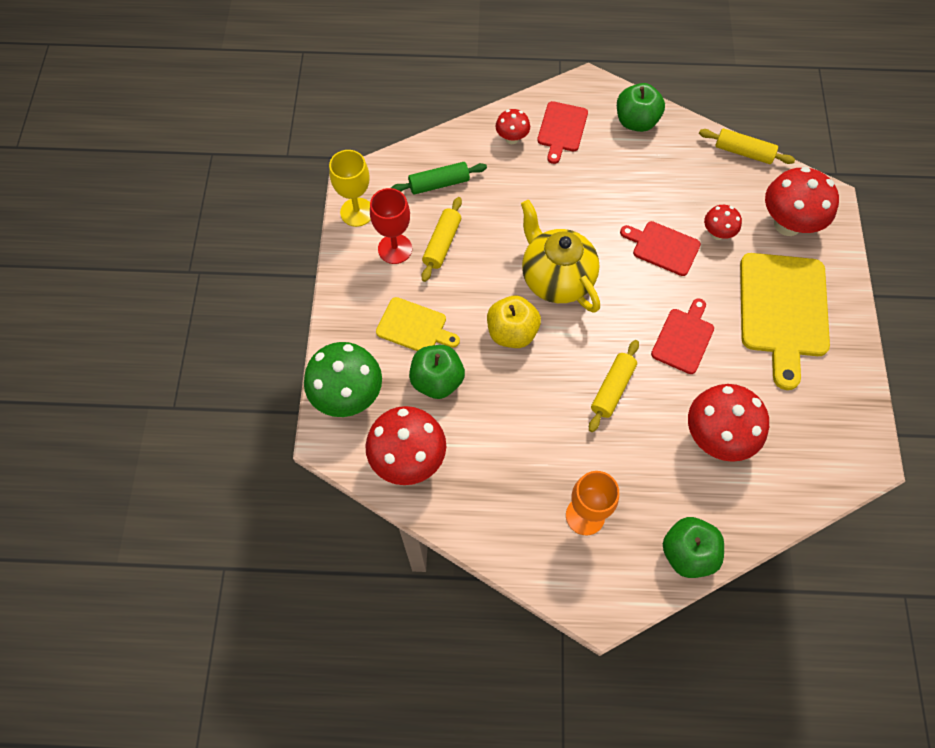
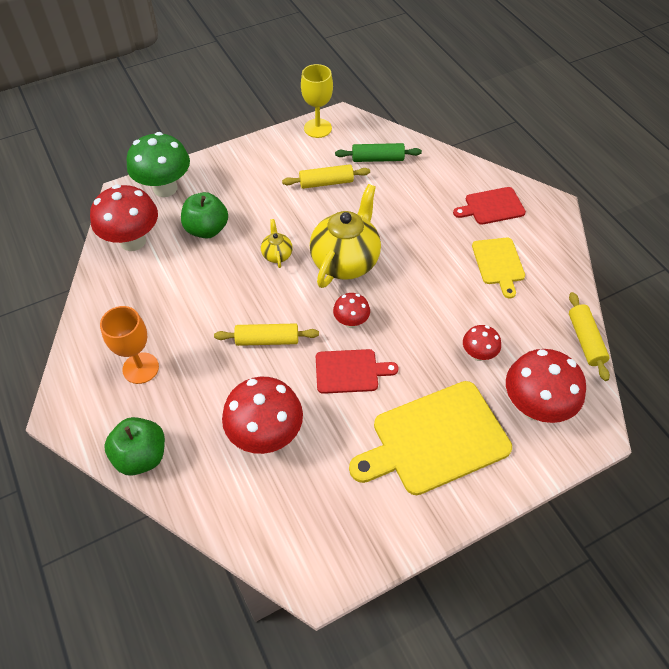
camera: 60 degrees right, 10 degrees down
(395, 249) = (302, 160): red goblet -> none
(414, 327) = (244, 198): yellow cutting board -> yellow cutting board (498, 263)
(439, 184) = (377, 159): green rolling pin -> green rolling pin turned 45 degrees counterclockwise
(512, 138) = (455, 181): red mushroom -> red mushroom (351, 322)
(512, 332) = (277, 255): yellow apple -> yellow teapot
(636, 121) = (545, 250): green apple -> none
(663, 247) = (431, 320): red cutting board -> none

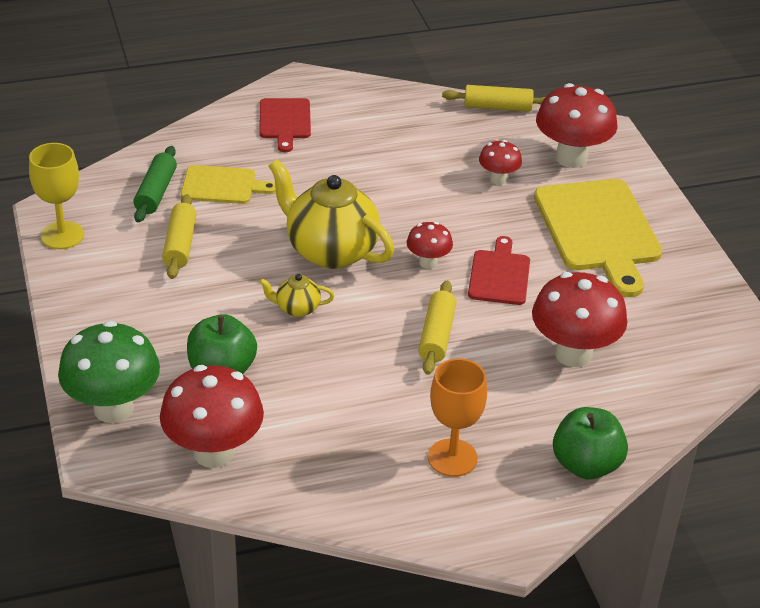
camera: 80 degrees left, 15 degrees down
(498, 263) = (376, 137): yellow cutting board -> yellow cutting board (222, 185)

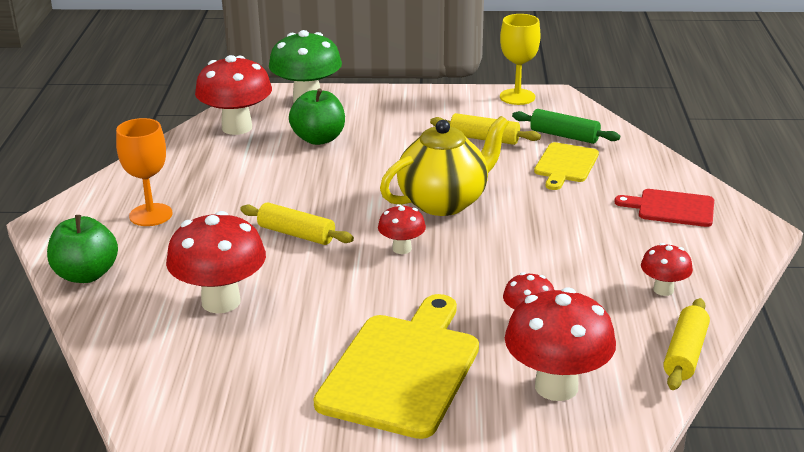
camera: 110 degrees right, 10 degrees down
(297, 309) = (373, 176): yellow teapot -> none
(419, 120) = (663, 290): none -> red mushroom
(499, 275) = (361, 285): red cutting board -> none
(598, 230) = (402, 370): yellow cutting board -> yellow cutting board turned 105 degrees clockwise

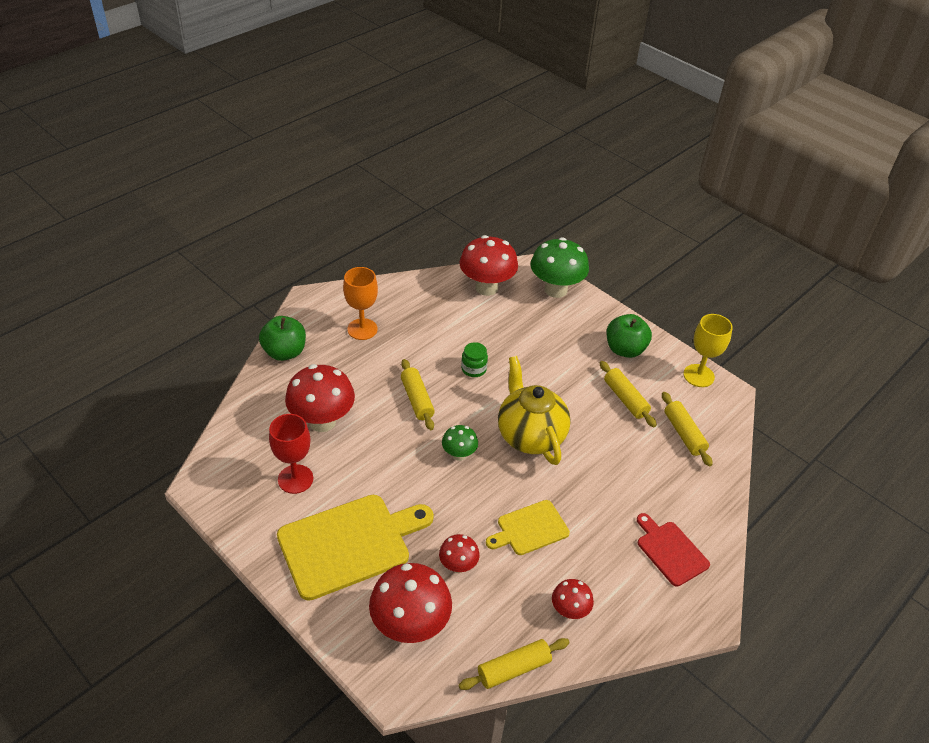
camera: 40 degrees right, 15 degrees up
(264, 359) = (295, 479): none -> red goblet
(317, 186) = (473, 369): none -> green jar
(318, 139) = (522, 329): green apple -> green apple (625, 349)
(402, 249) = (459, 455): red mushroom -> green mushroom
(444, 202) = (530, 435): yellow teapot -> yellow teapot turned 120 degrees counterclockwise
(564, 136) = (684, 434): green rolling pin -> yellow rolling pin
(565, 165) = (649, 460): yellow cutting board -> yellow cutting board (530, 529)

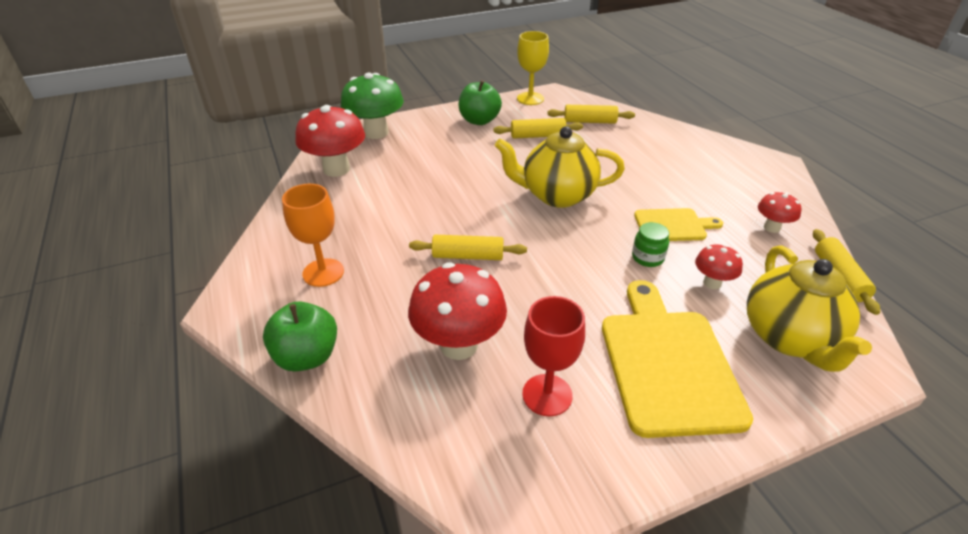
camera: 65 degrees left, 5 degrees down
(410, 626) = (789, 338): red mushroom -> yellow teapot
(459, 455) = (563, 246): green mushroom -> none
(473, 369) = (447, 206): green jar -> green jar (647, 258)
(530, 529) = (673, 225): yellow cutting board -> yellow cutting board turned 90 degrees counterclockwise
(670, 551) = (711, 161): red cutting board -> none

